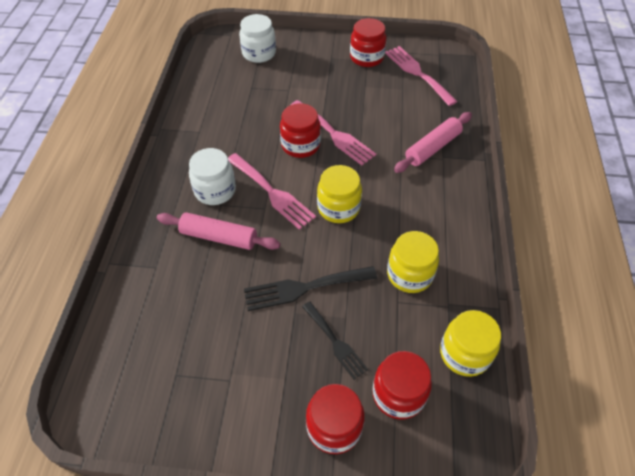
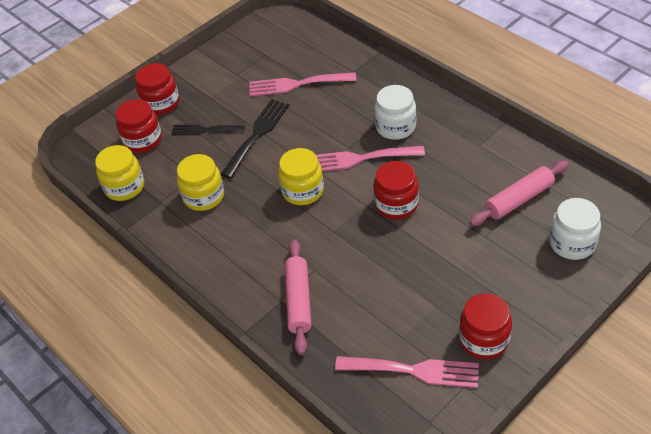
camera: 135 degrees right, 5 degrees down
(219, 237) = (346, 111): pink rolling pin -> pink rolling pin (519, 199)
(334, 134) = (387, 236): pink fork -> pink fork (296, 84)

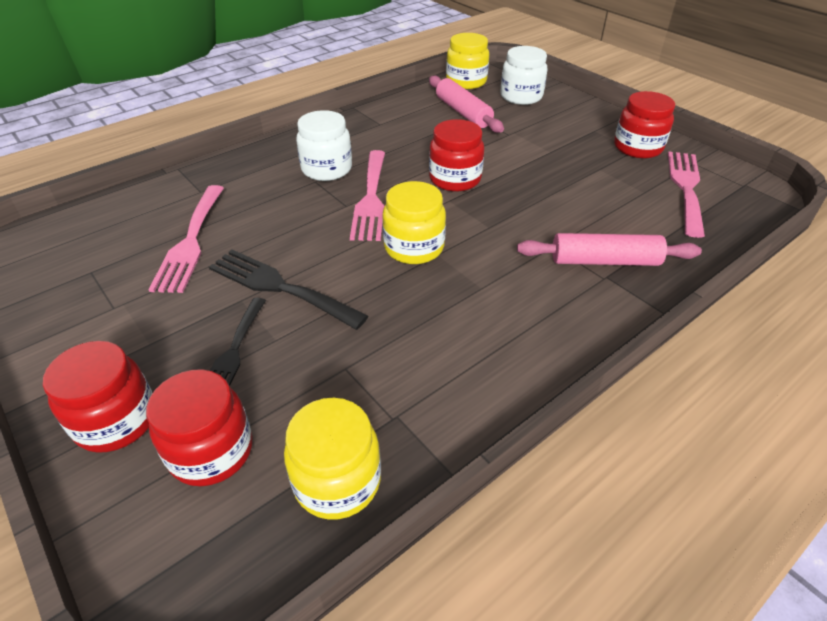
camera: 90 degrees left, 5 degrees down
(204, 196) = (397, 354): yellow jar -> yellow jar (466, 82)

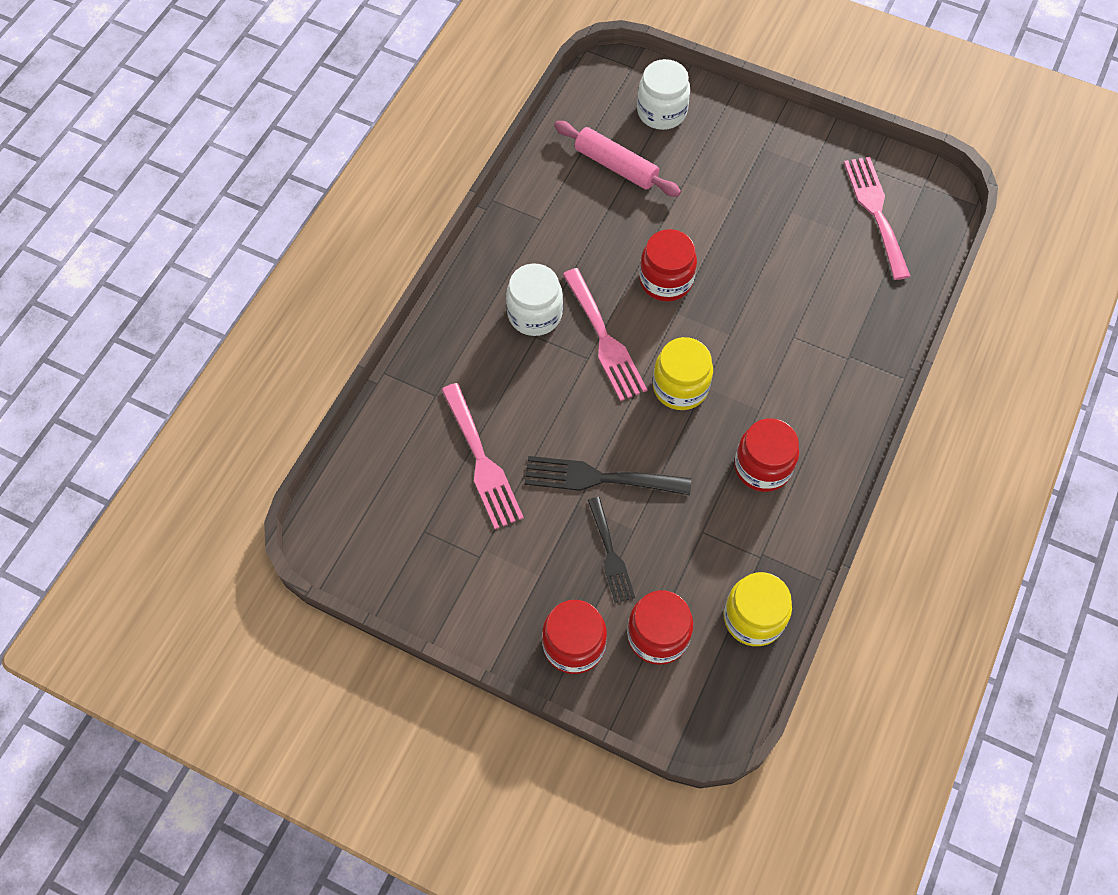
camera: 25 degrees left, 20 degrees up
(466, 82) = (587, 103): yellow jar -> none
(604, 261) = (841, 338): pink rolling pin -> none
(637, 148) = (813, 163): red jar -> red jar (762, 467)

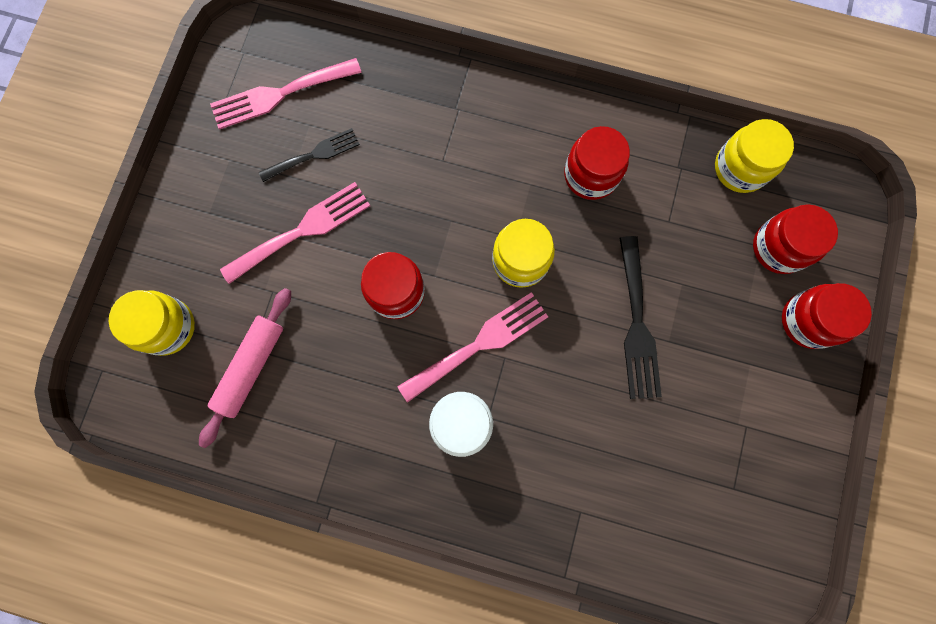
camera: 100 degrees left, 15 degrees up
(482, 461) = (645, 445): pink fork -> pink fork (303, 230)
(610, 554) = (712, 301): black fork -> black fork (314, 154)
(661, 112) = (167, 327): white jar -> yellow jar

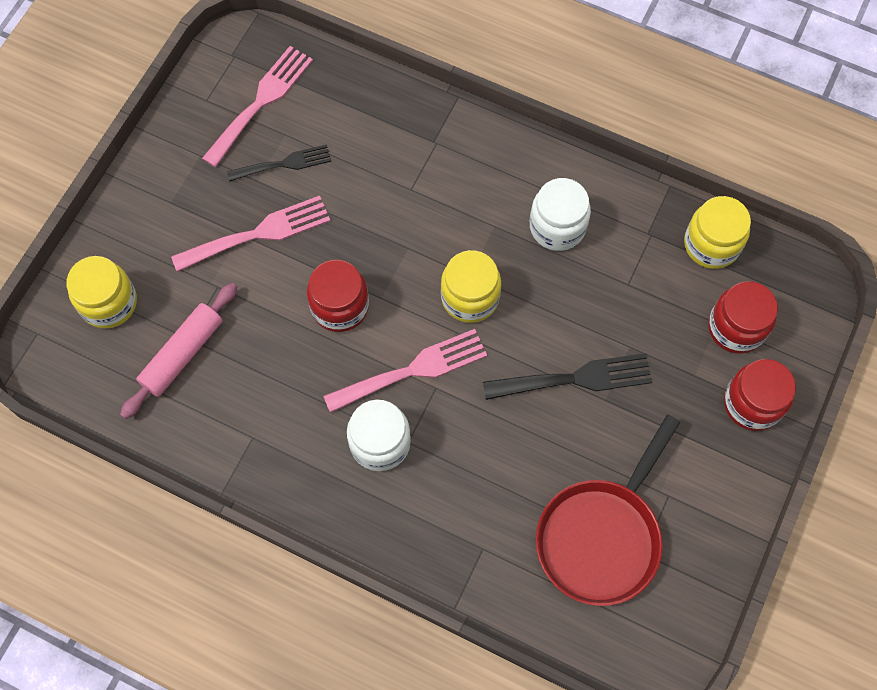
camera: 10 degrees right, 10 degrees down
(279, 94) = (261, 101): pink fork -> pink fork turned 135 degrees clockwise
(591, 175) = (557, 227): red jar -> white jar
(637, 325) = (576, 378): black fork -> black fork turned 105 degrees counterclockwise
(691, 479) = (601, 536): none -> red pan

